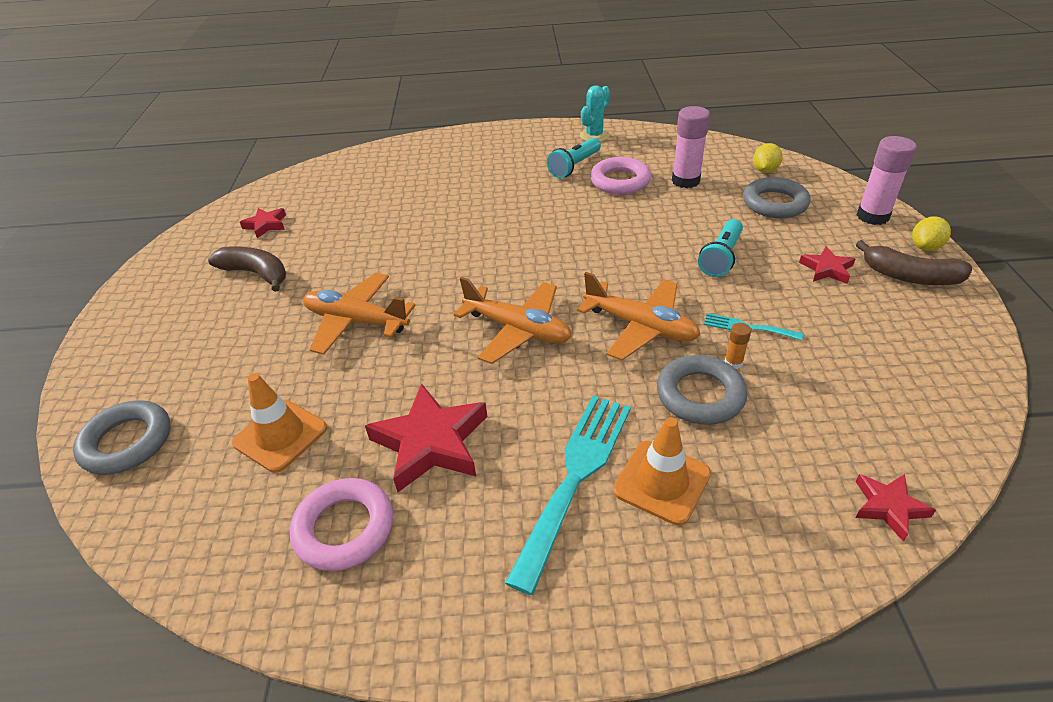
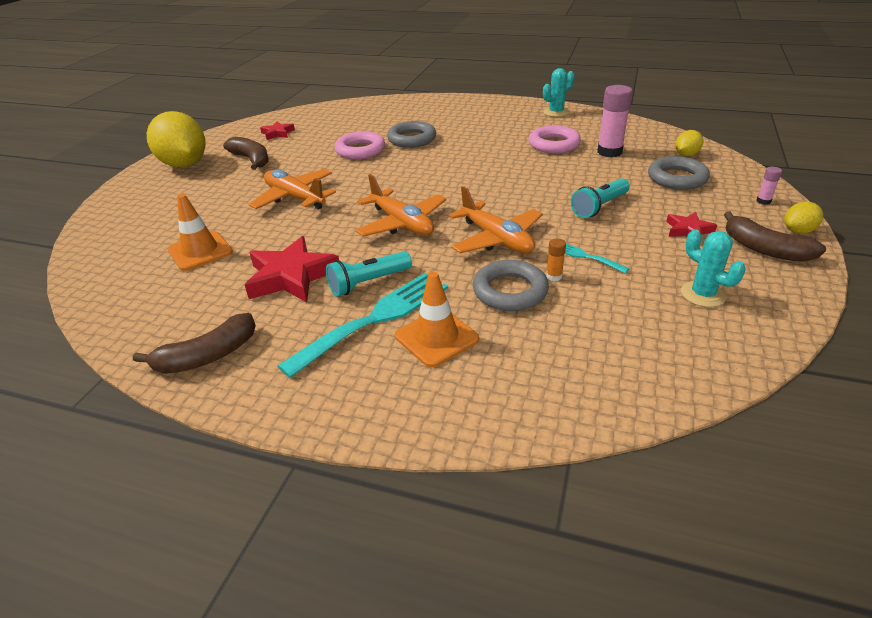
camera: 20 degrees right, 5 degrees down
(127, 442) = (111, 235): grey ring -> grey ring (412, 139)
(162, 300) = (184, 164): none -> yellow lemon
(344, 528) = (201, 310): pink ring -> pink ring (360, 150)
(400, 596) = (207, 356): none -> brown banana
(574, 166) = (524, 130): turquoise flashlight -> turquoise flashlight (368, 283)
(872, 216) = (763, 201): pink glue stick -> pink glue stick, size x0.47
(888, 507) = (611, 399): red star -> none
(890, 348) = (703, 294): none -> turquoise cactus

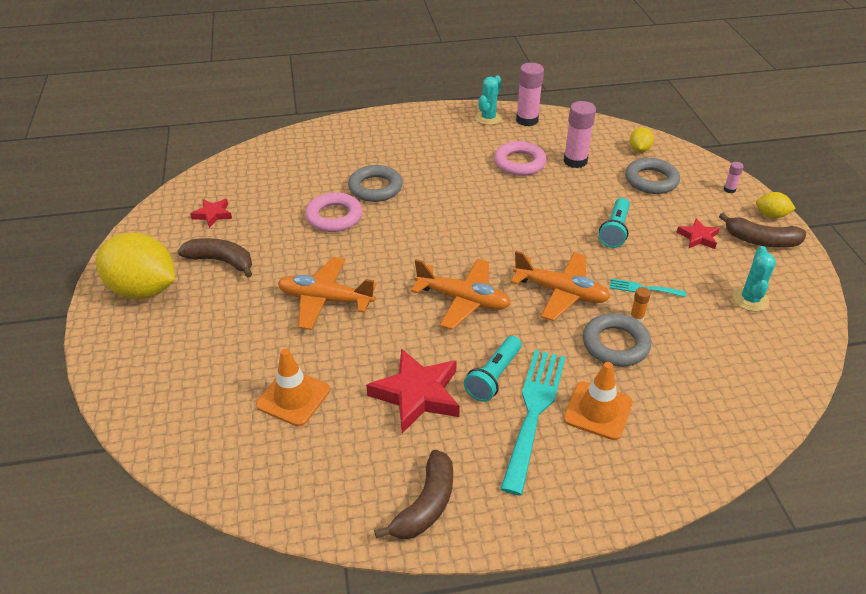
camera: 30 degrees left, 5 degrees up
(591, 118) = (527, 120): none -> pink glue stick
(703, 294) = (750, 299): turquoise cactus -> turquoise cactus turned 75 degrees clockwise
(798, 231) = (771, 215): yellow lemon -> yellow lemon turned 75 degrees clockwise

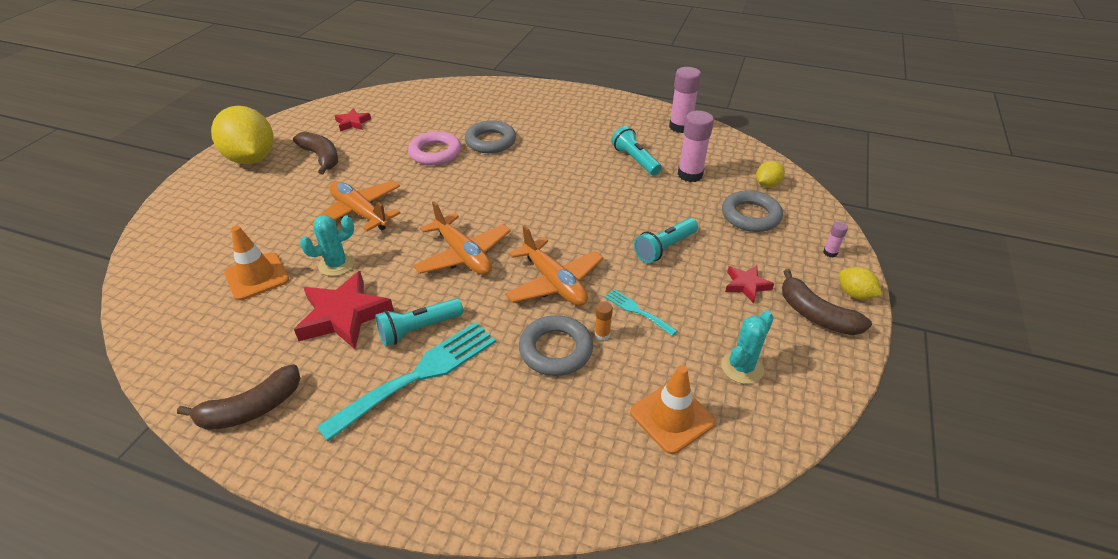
camera: 30 degrees right, 0 degrees up
(488, 118) = (646, 115): turquoise cactus -> turquoise cactus (337, 264)
(519, 163) = (635, 160): pink ring -> turquoise flashlight
(598, 410) = (475, 402): orange traffic cone -> orange traffic cone (672, 417)

